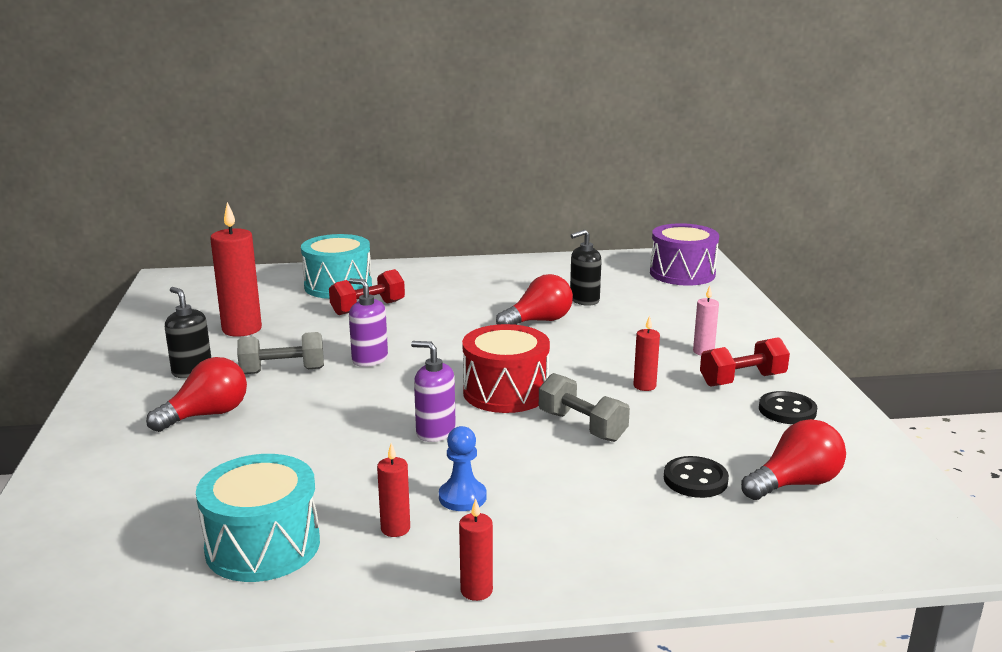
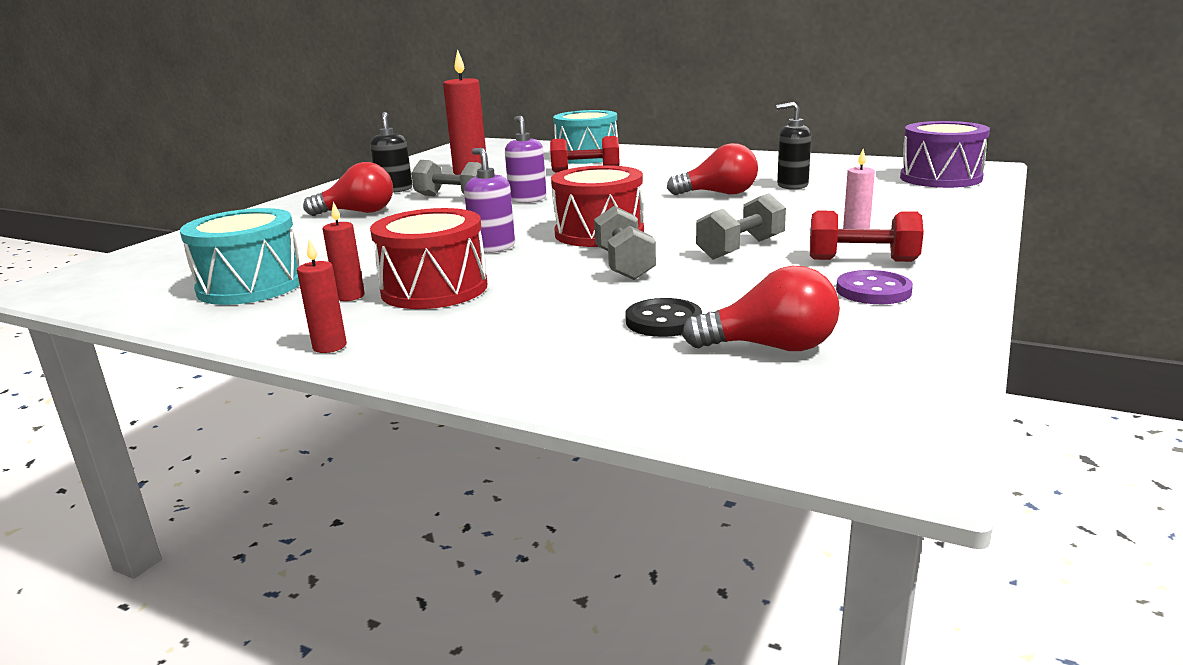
camera: 35 degrees right, 0 degrees up
(462, 497) = (434, 289): blue pawn -> red drum
(644, 386) = (741, 248): red candle -> grey dumbbell
(787, 410) = (873, 291): black button -> purple button

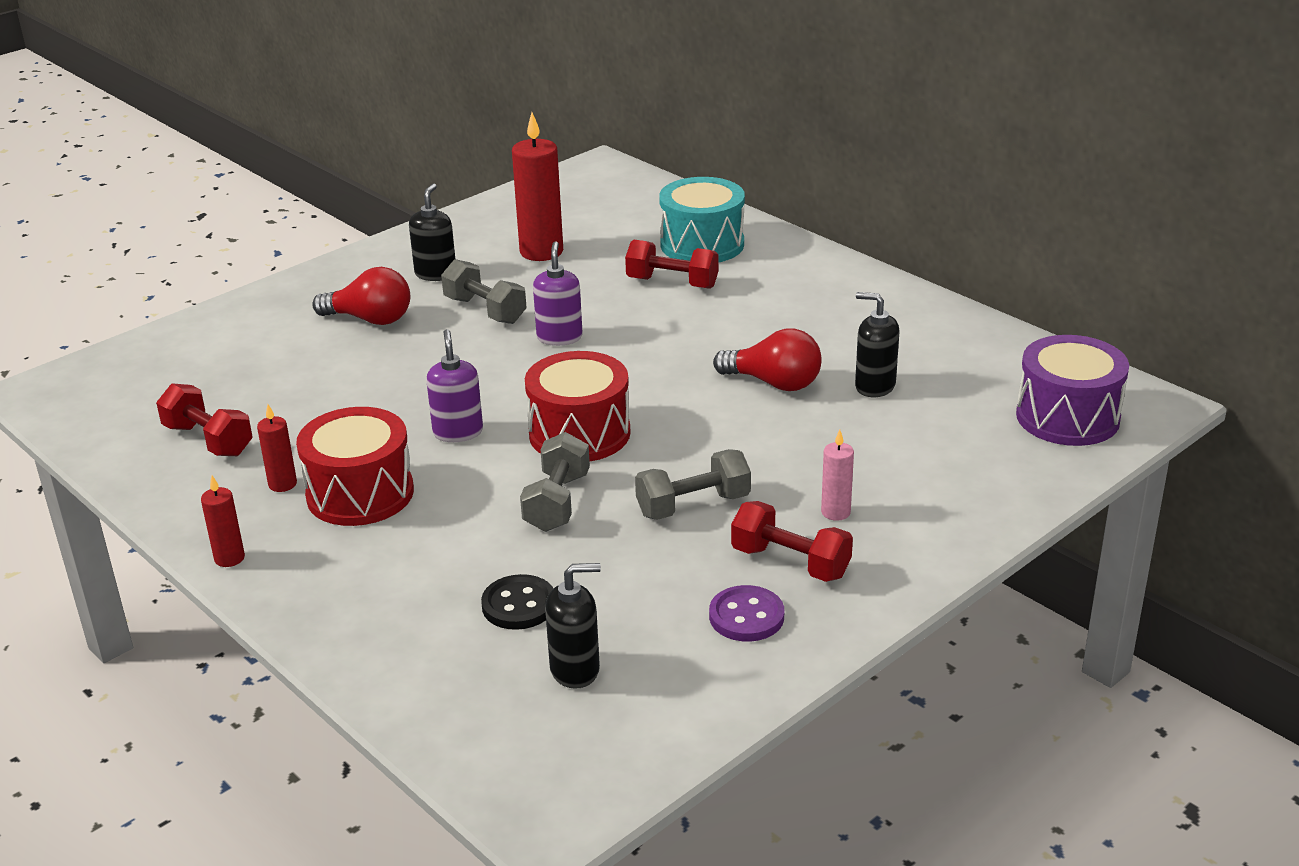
camera: 20 degrees right, 10 degrees up
(251, 286) = (208, 440): turquoise drum -> red dumbbell
(771, 347) = (575, 669): red light bulb -> black soap dispenser

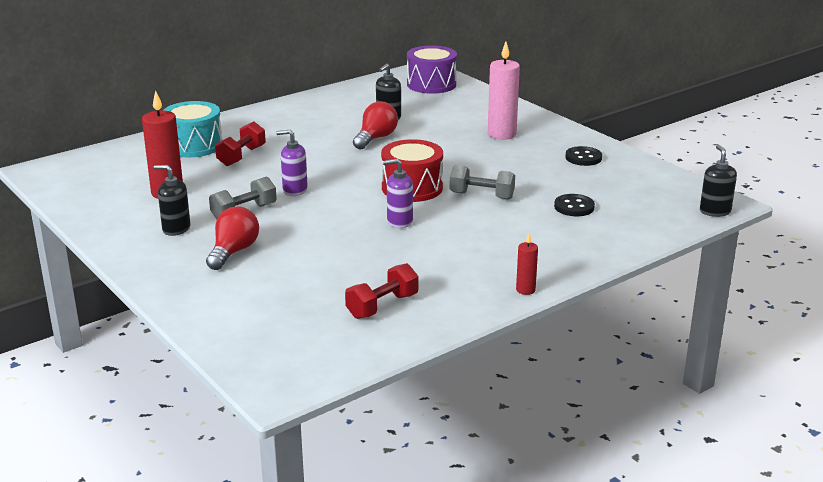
camera: 85 degrees left, 5 degrees down
(282, 484) = (445, 276): red candle -> none
(360, 493) = (461, 250): red drum -> none
(575, 669) = (625, 195): black soap dispenser -> black soap dispenser (715, 211)
(693, 505) = (490, 163): grey dumbbell -> none
(746, 616) = (583, 158): purple button -> black button
(790, 562) = (542, 146): red dumbbell -> none
(835, 512) = (501, 134): pink candle -> pink candle, size x1.94

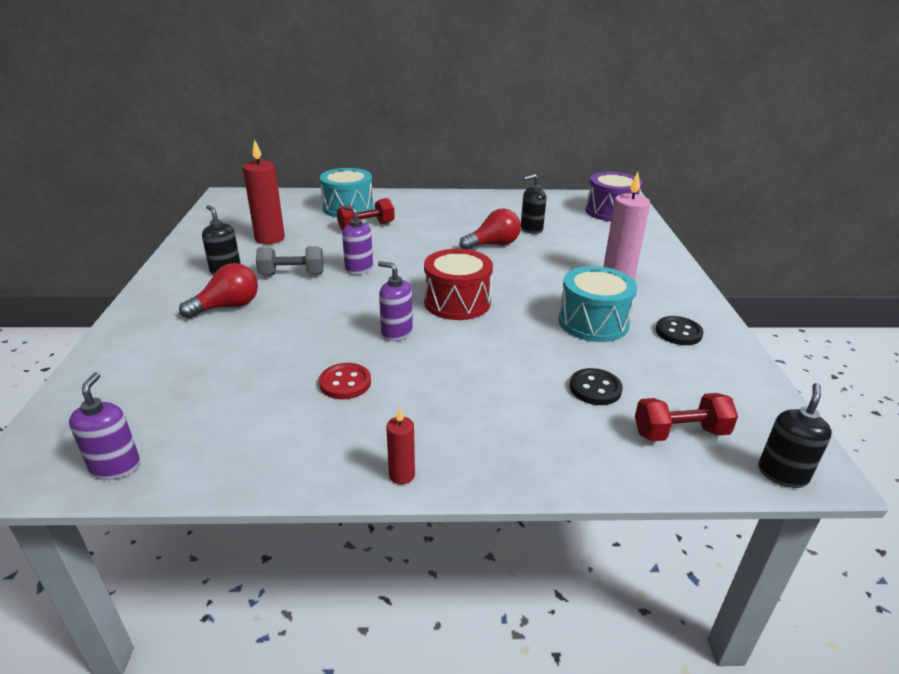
camera: 35 degrees right, 5 degrees up
(340, 359) = (115, 466): none -> purple soap dispenser
(382, 306) = (243, 421): red dumbbell -> red dumbbell (680, 433)
(414, 262) = (345, 383): none -> red button
(481, 196) = (511, 335): grey dumbbell -> none
(523, 169) = (593, 322): none -> turquoise drum

